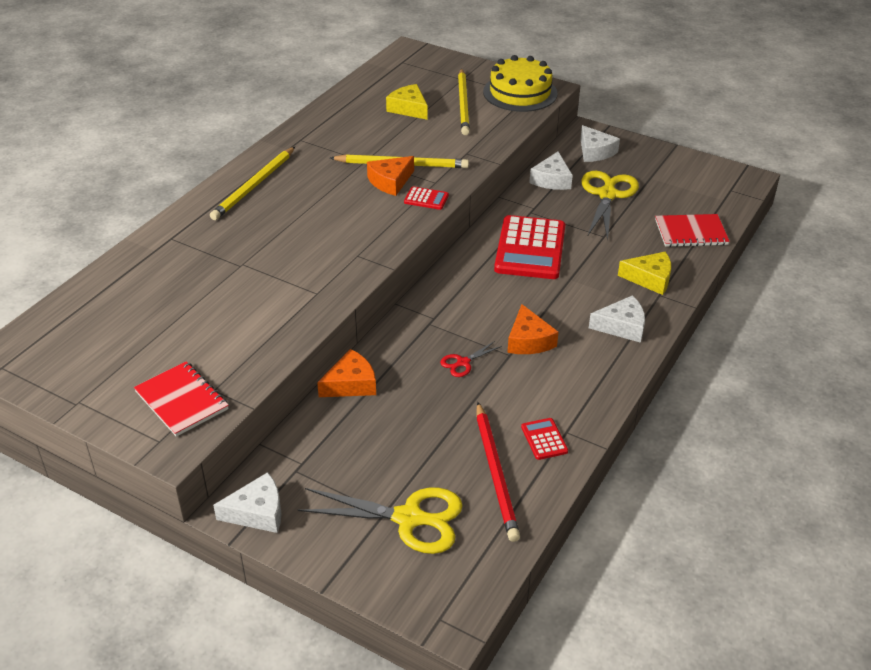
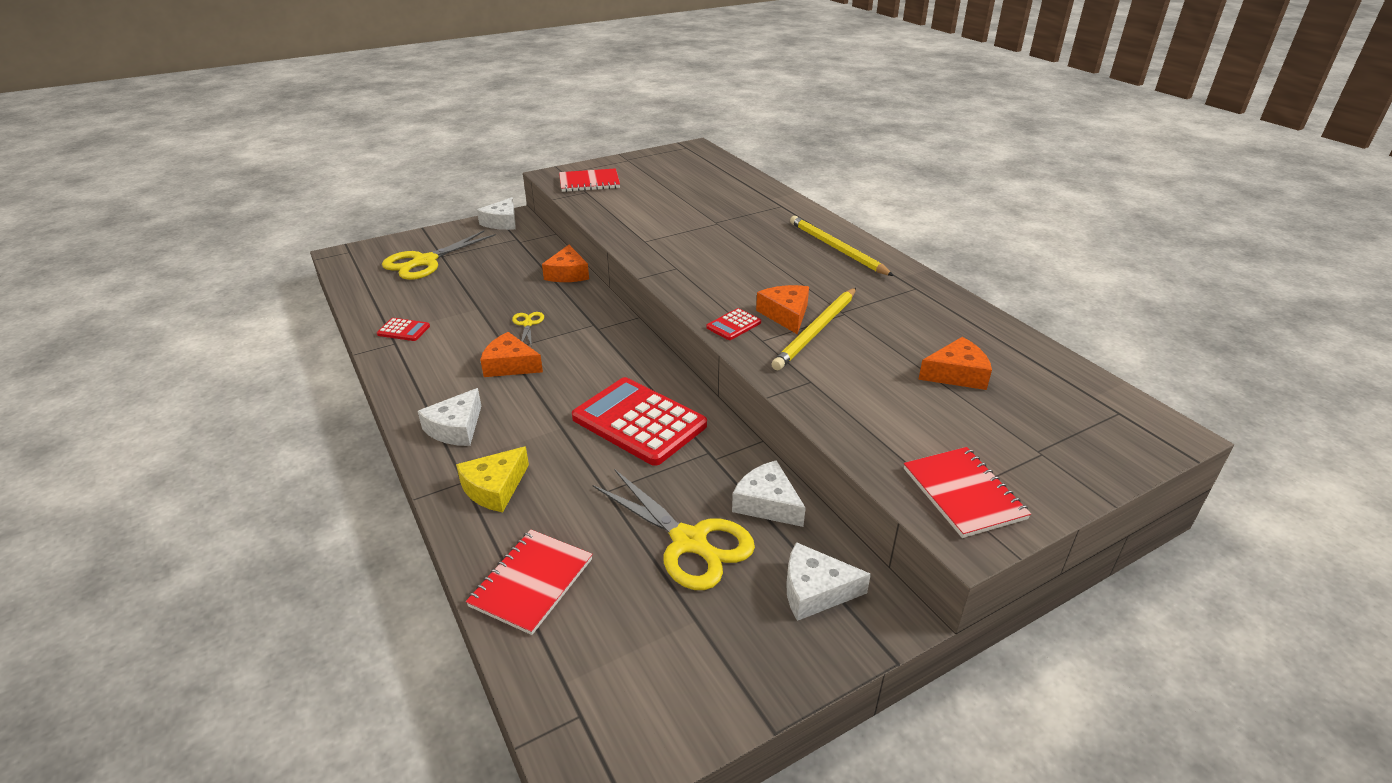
camera: 120 degrees right, 5 degrees down
(409, 109) = (956, 374): yellow cheese -> orange cheese
(462, 363) = (528, 324): red scissors -> yellow scissors
(463, 104) = (948, 423): yellow pencil -> none
(496, 473) = (408, 300): red pencil -> none
(520, 93) = (963, 493): yellow cake -> red notebook

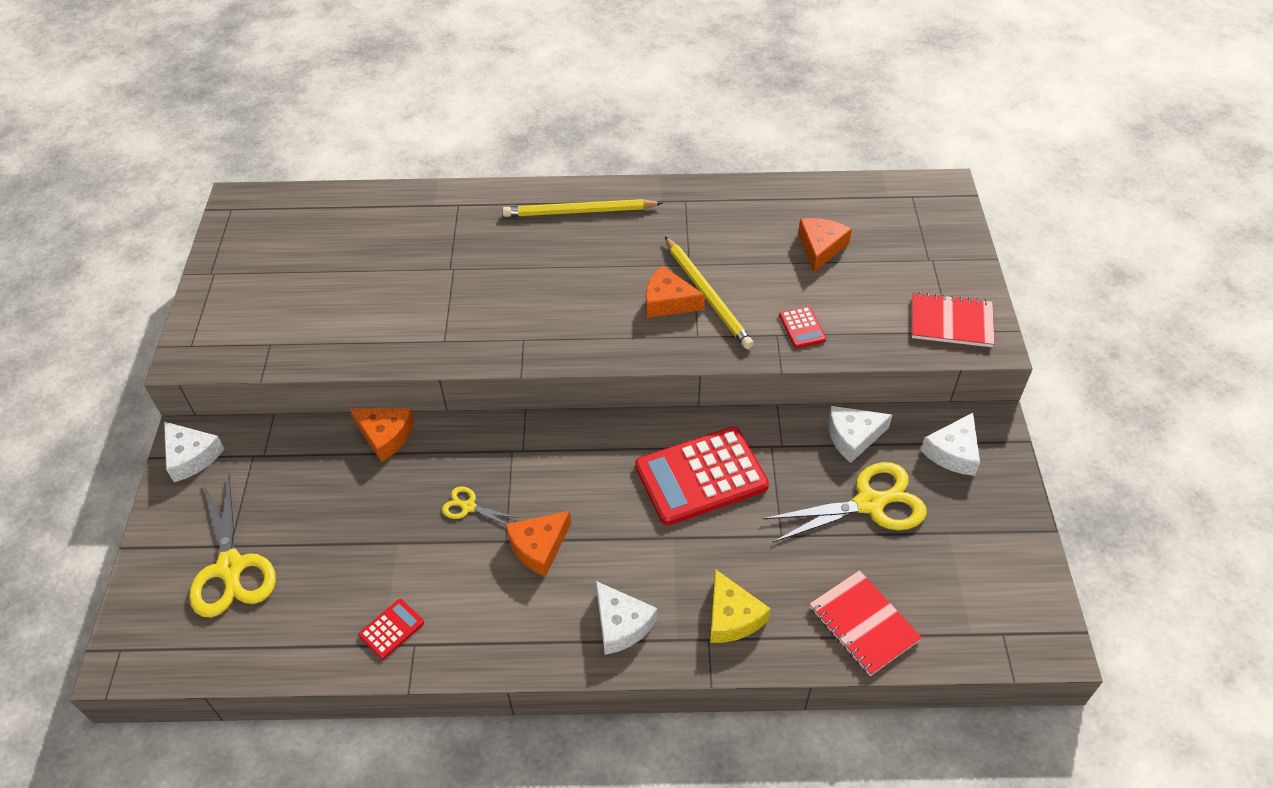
camera: 60 degrees left, 15 degrees up
(589, 182) = (246, 332): red notebook -> none
(733, 325) = (660, 344): red calculator -> red calculator (802, 328)

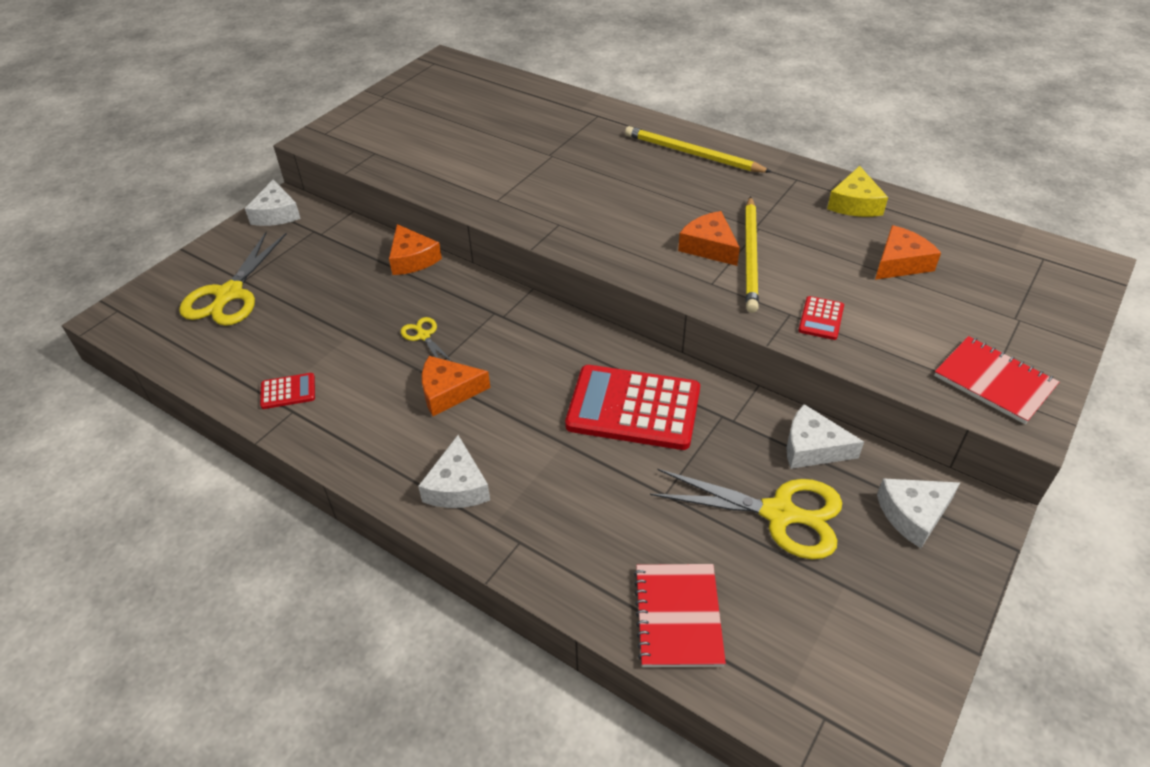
camera: 35 degrees right, 5 degrees down
(732, 616) = (557, 535): yellow cheese -> yellow cheese (854, 203)

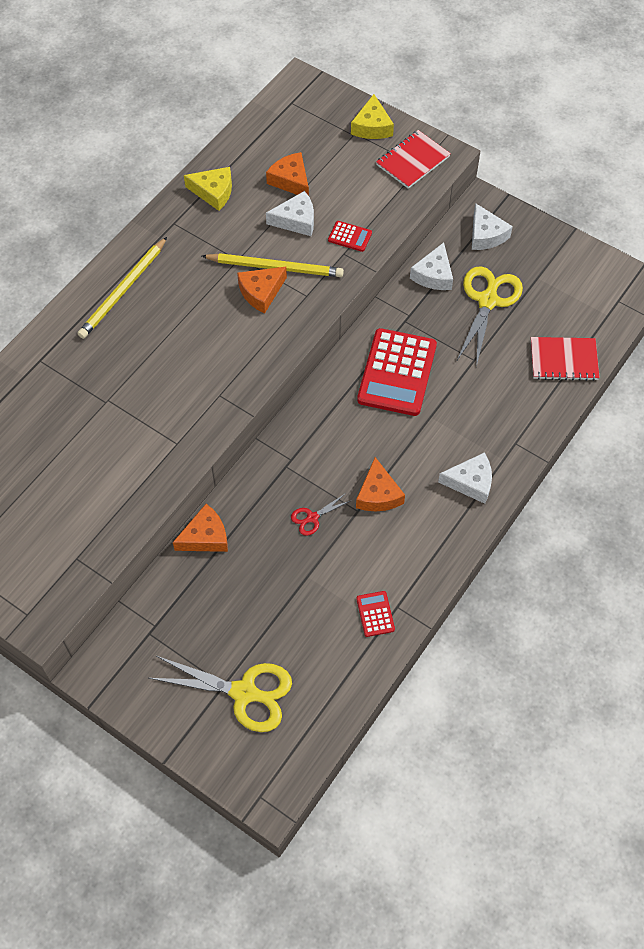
camera: 90 degrees left, 15 degrees up
(276, 214) = (113, 676): white cheese -> white cheese (296, 220)
(423, 335) = (312, 518): yellow scissors -> red scissors
(1042, 336) = (372, 126): none -> yellow cheese

